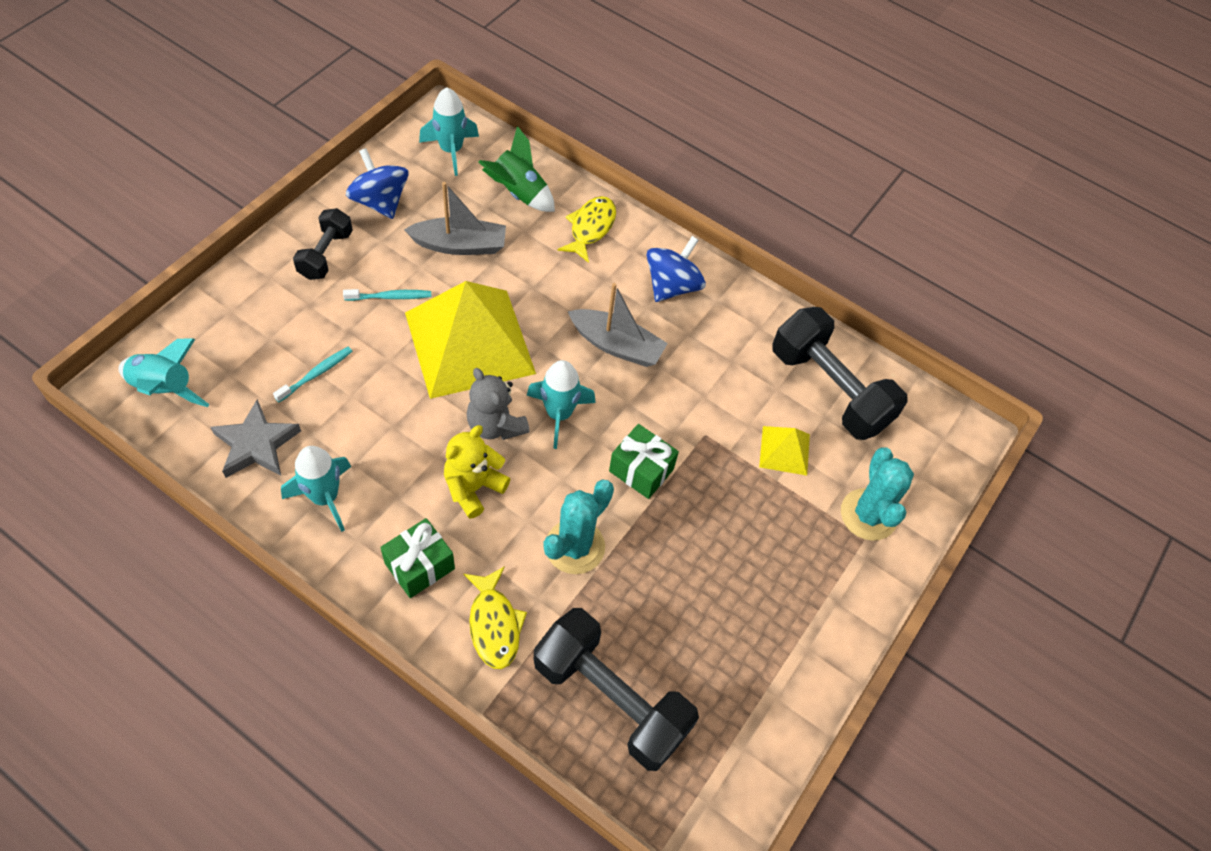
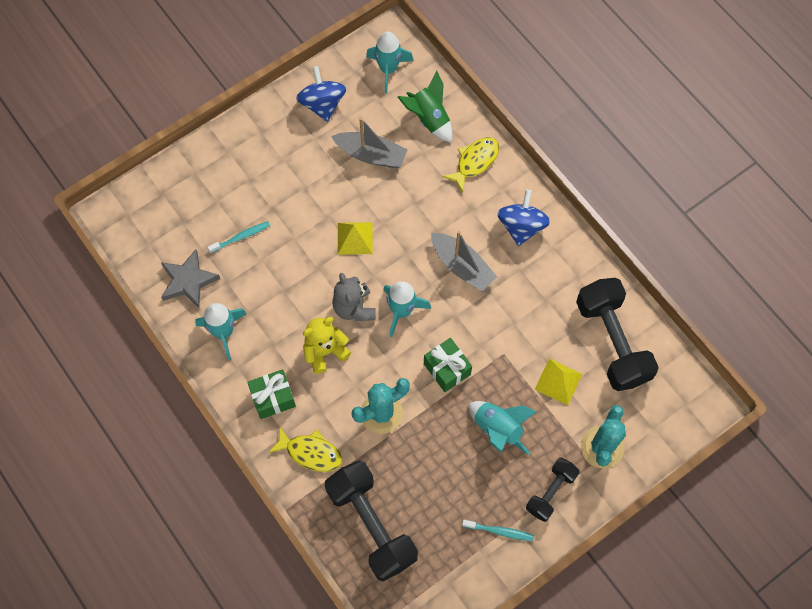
camera: 25 degrees right, 10 degrees up
(164, 388) = (138, 223): turquoise rocket -> turquoise rocket (498, 429)
(326, 255) = (271, 141): black dumbbell -> black dumbbell (550, 492)
(390, 297) = (308, 187): turquoise toothbrush -> turquoise toothbrush (499, 531)
(470, 342) = (355, 238): yellow pyramid -> yellow pyramid, size x0.44
(494, 624) = (310, 452): yellow fish -> yellow fish turned 75 degrees counterclockwise
(672, 286) = (521, 226): blue spinning top -> blue spinning top turned 45 degrees counterclockwise

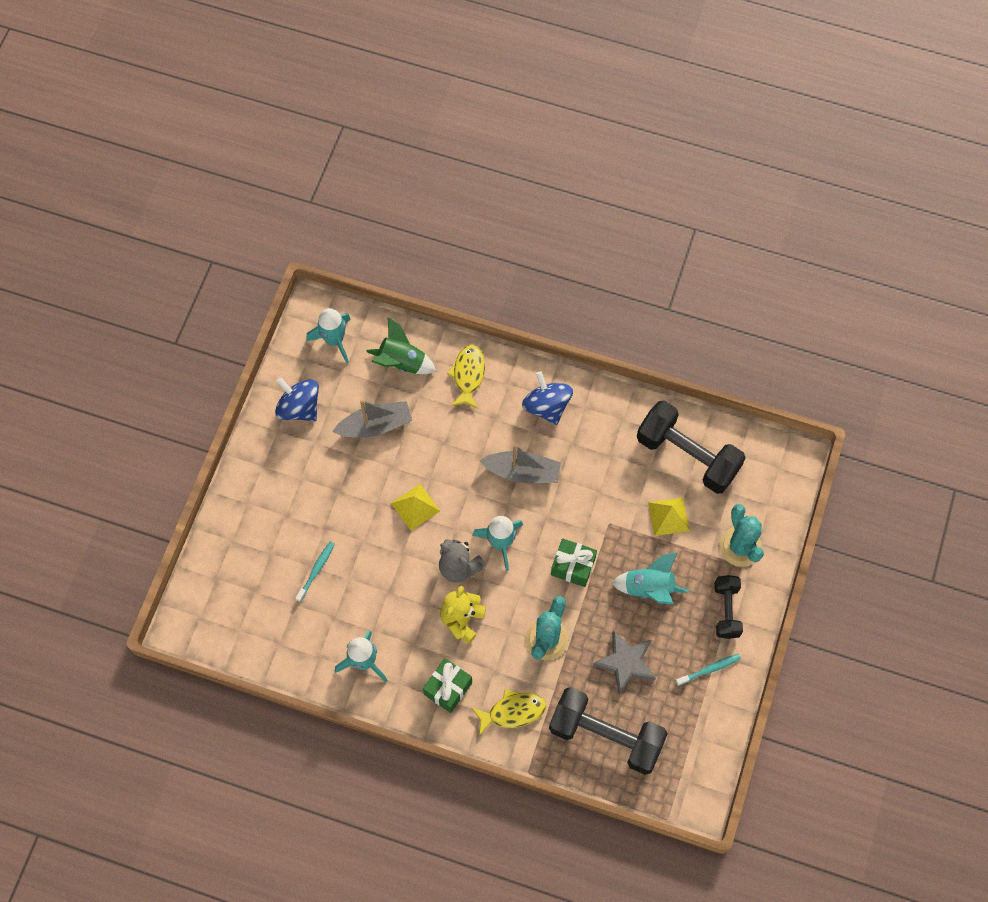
camera: 35 degrees left, 0 degrees up
(188, 281) = (299, 639): grey star -> grey star (626, 662)

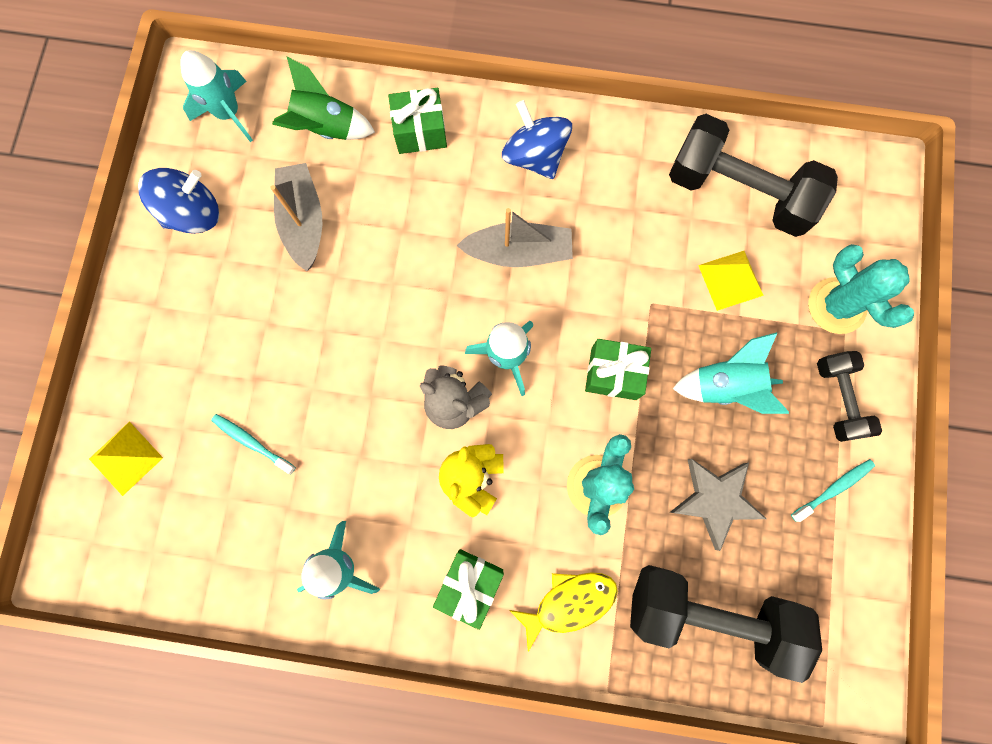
camera: 10 degrees left, 10 degrees up
(299, 407) = (194, 213): blue spinning top -> blue spinning top turned 120 degrees clockwise
(316, 570) = (252, 442): turquoise toothbrush -> turquoise toothbrush turned 75 degrees counterclockwise
(375, 425) = (304, 221): grey boat -> grey boat turned 75 degrees counterclockwise
(415, 507) = (378, 326): yellow pyramid -> yellow pyramid (126, 458)
(468, 375) = (420, 131): yellow fish -> green gift

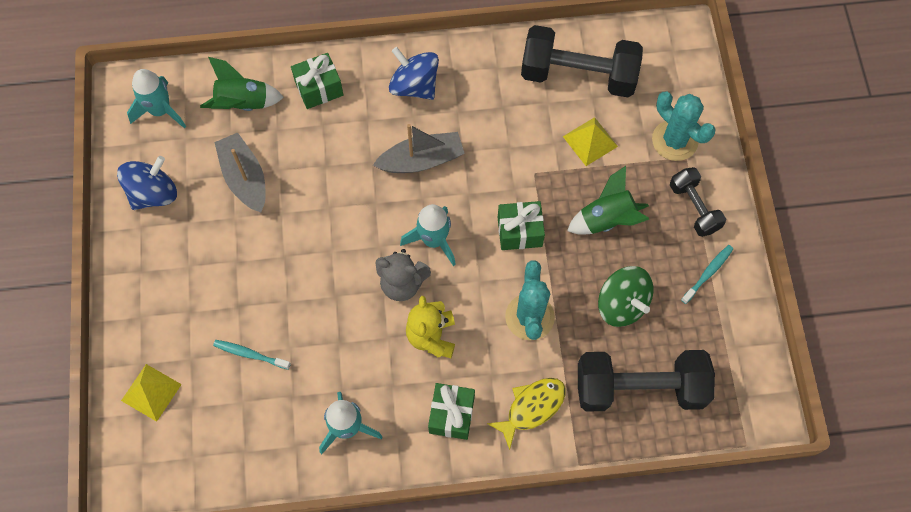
camera: 15 degrees left, 10 degrees down
(715, 500) = (622, 304): grey star -> green spinning top
(725, 386) = (606, 219): turquoise rocket -> green rocket

